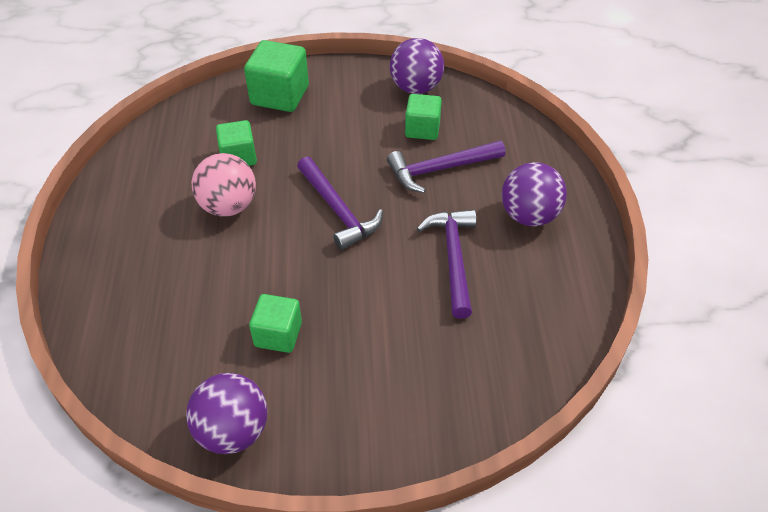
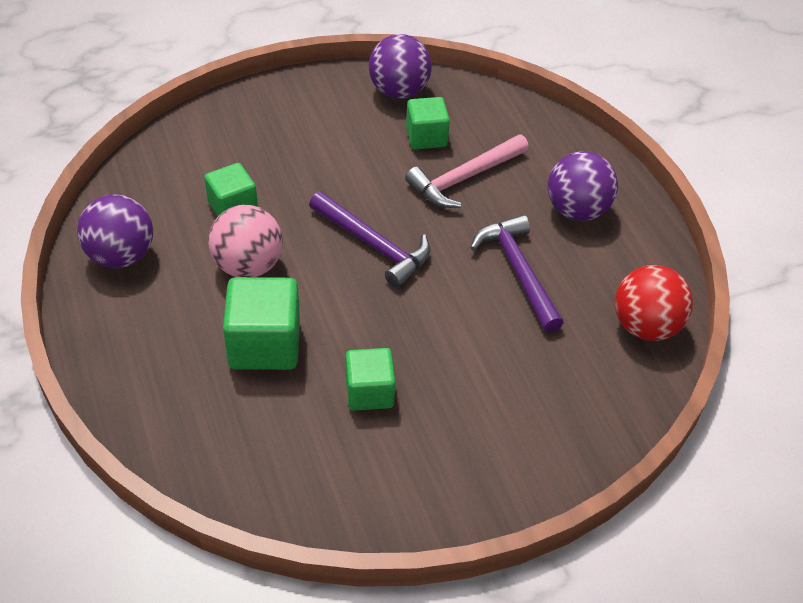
camera: 20 degrees left, 0 degrees up
(233, 431) = (368, 502): purple ball -> purple ball (121, 255)
(280, 95) = (247, 126): green cube -> green cube (264, 344)
(440, 169) = (464, 178): purple hammer -> pink hammer
(550, 333) = (645, 326): none -> red ball

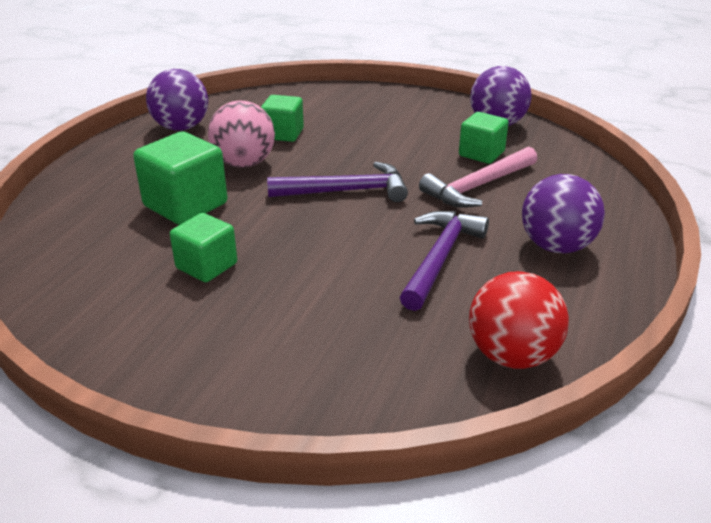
camera: 45 degrees right, 15 degrees down
(374, 245) = (346, 191): purple hammer -> purple hammer turned 90 degrees counterclockwise
(464, 178) = (478, 187): pink hammer -> pink hammer turned 45 degrees counterclockwise

